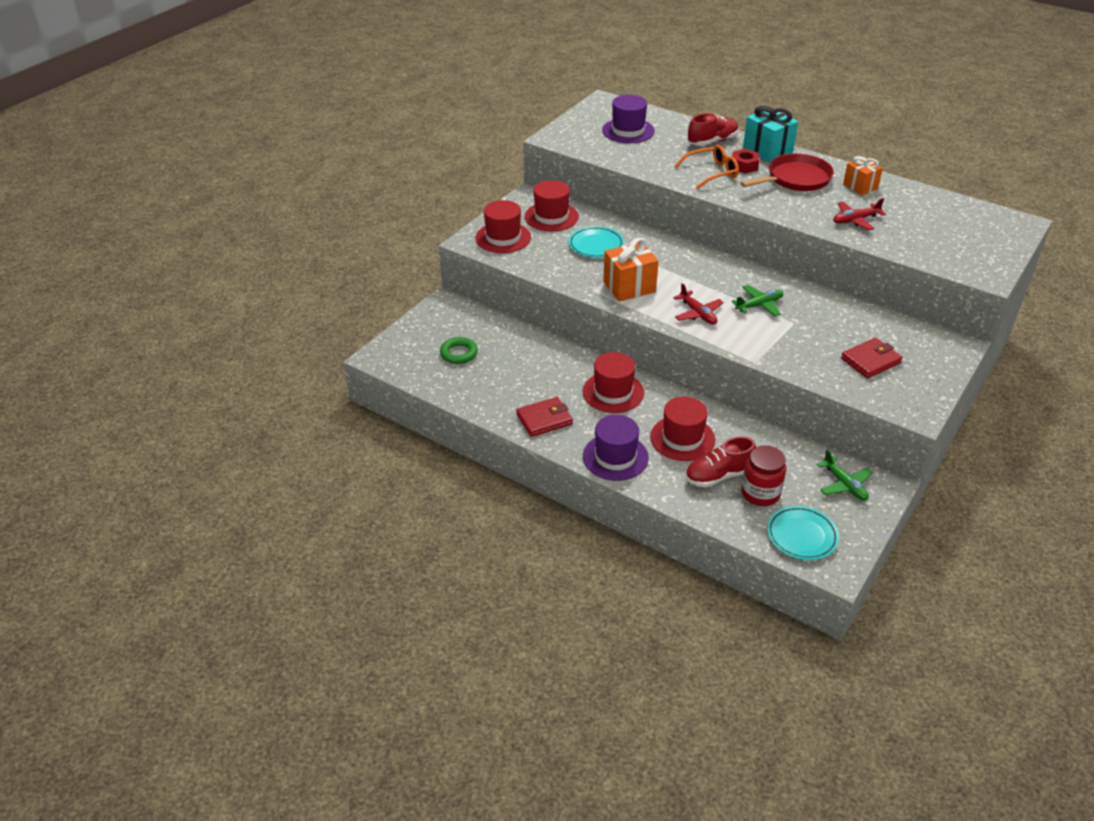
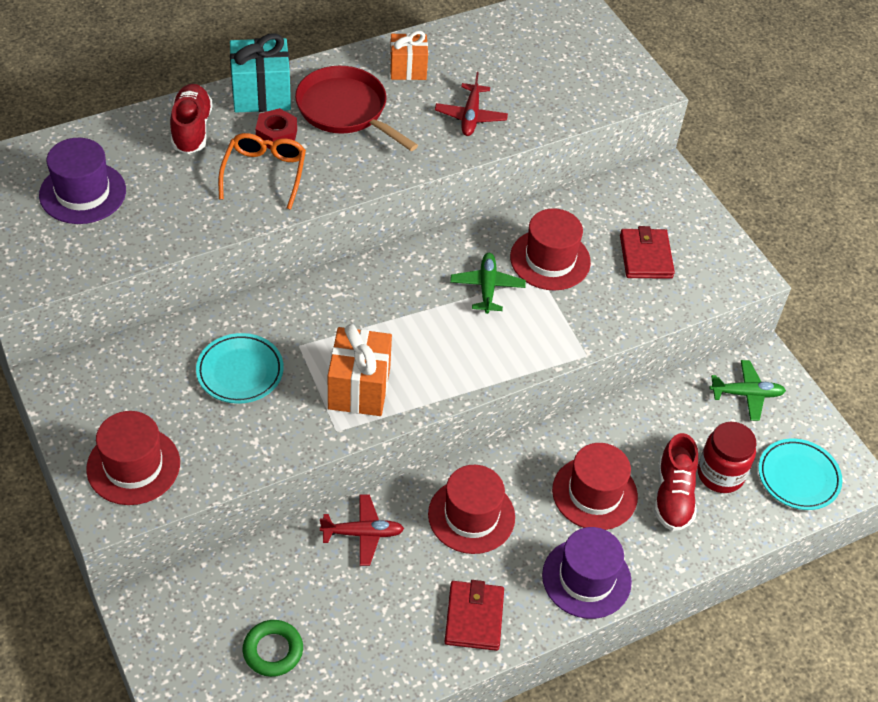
camera: 65 degrees left, 10 degrees up
(551, 217) = (130, 383): red hat -> red hat (550, 259)
(698, 313) = (462, 352): red plane -> red plane (363, 533)
(795, 179) = (345, 110): red pan -> red pan turned 45 degrees counterclockwise

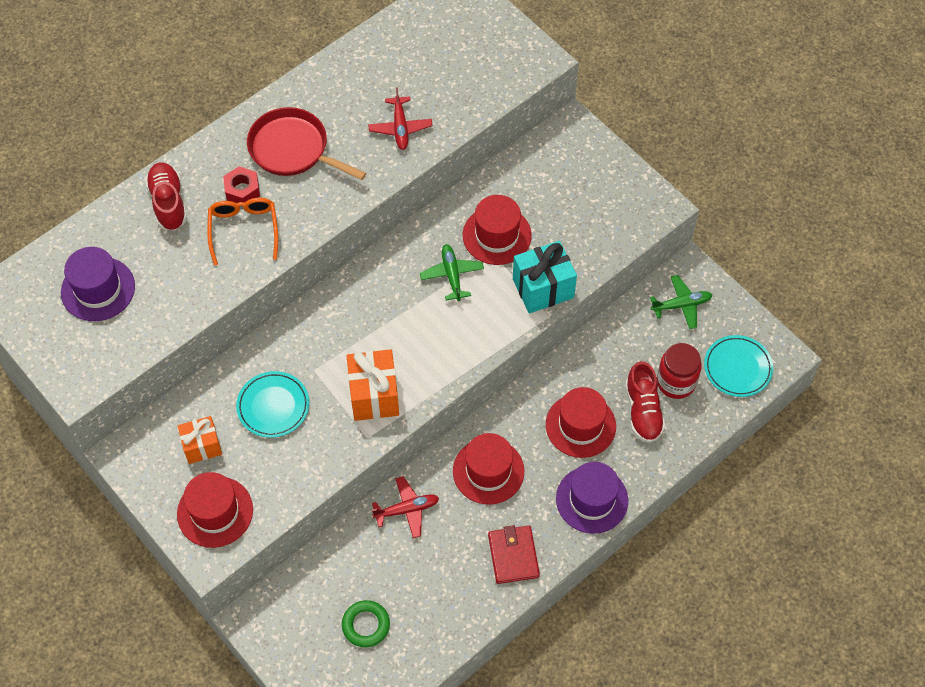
camera: 10 degrees left, 10 degrees up
(261, 95) = (216, 152): turquoise gift -> turquoise gift (543, 288)
(408, 69) = (333, 94): orange gift -> orange gift (202, 446)
(645, 256) = (574, 211): red wallet -> none

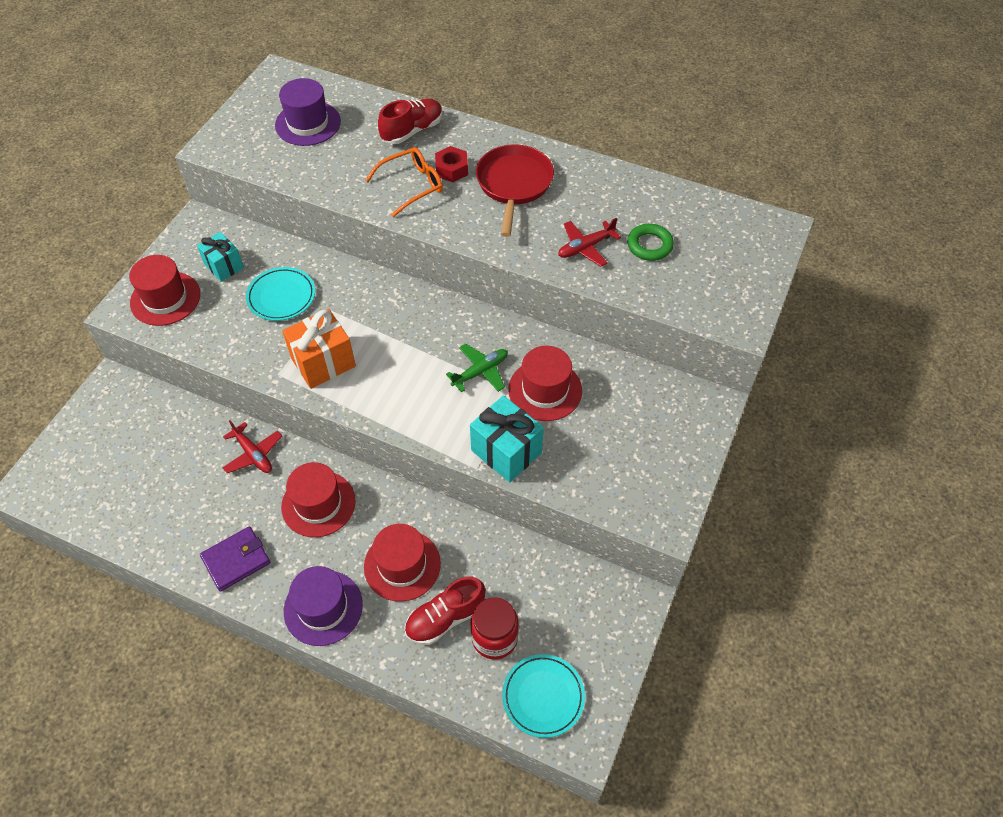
camera: 65 degrees right, 5 degrees down
(202, 446) = (224, 266): orange gift -> turquoise gift
(366, 625) = (128, 468): green ring -> green ring (649, 245)
(513, 556) = (236, 560): red wallet -> purple wallet
(681, 305) = (590, 608): green plane -> none

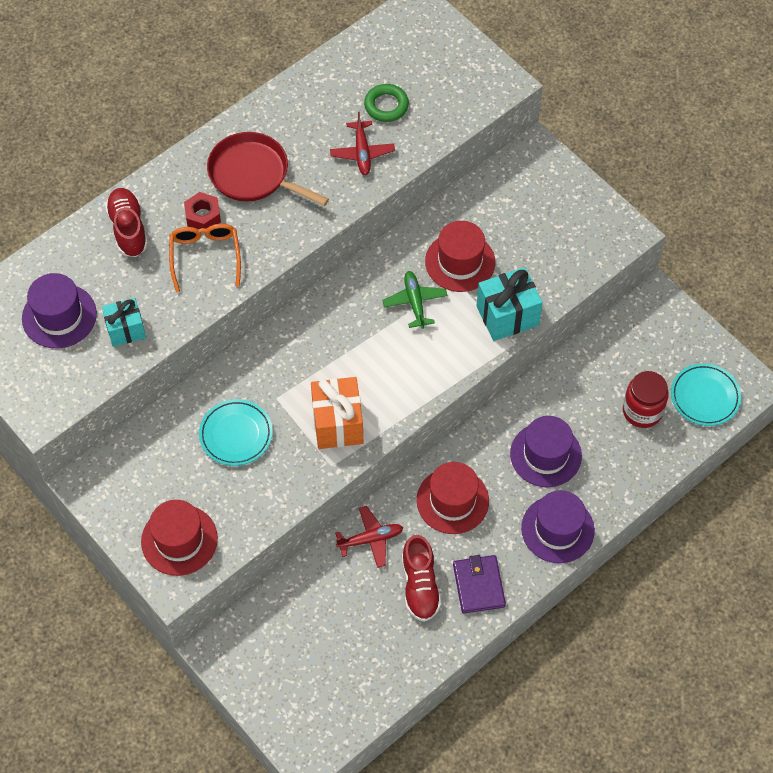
camera: 65 degrees left, 5 degrees up
(224, 266) = (165, 474): turquoise gift -> turquoise gift (126, 330)
(402, 565) = (545, 455): red hat -> purple hat
(445, 618) = (609, 440): red shoe -> red shoe (420, 586)

